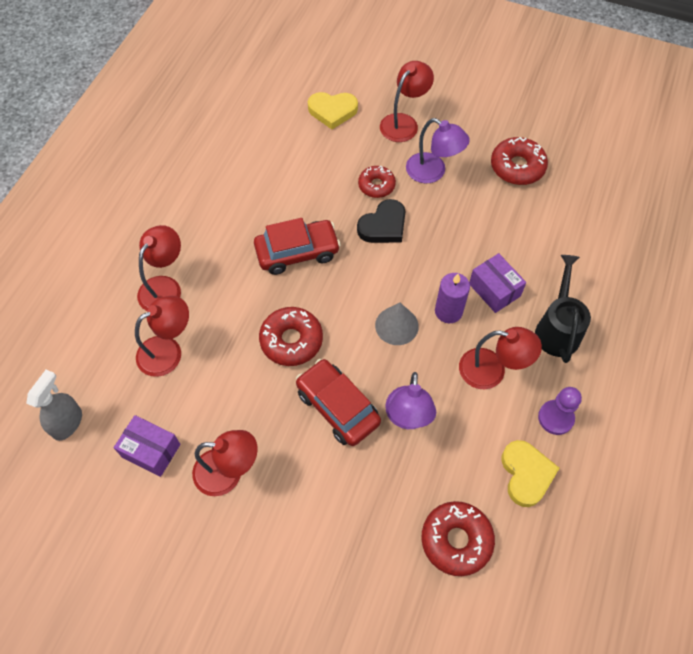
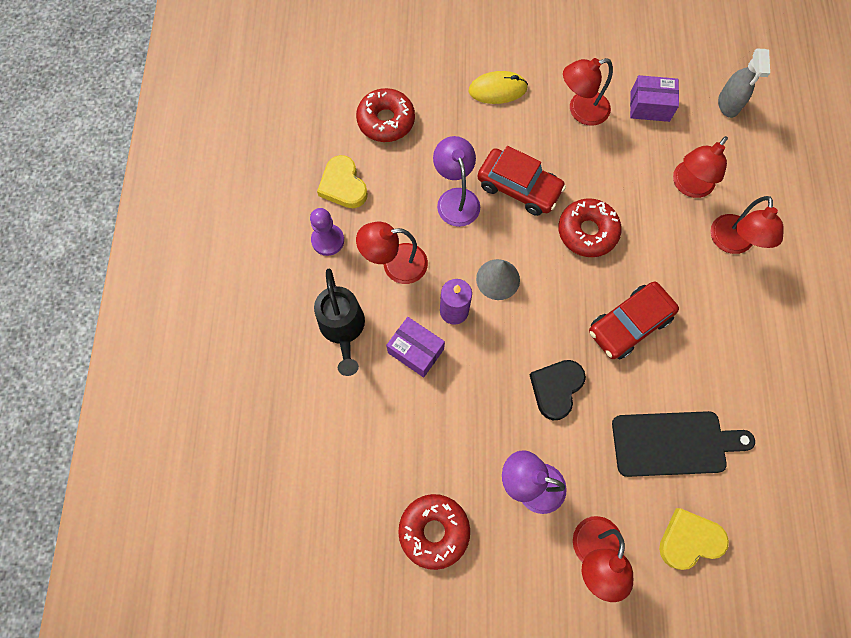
camera: 160 degrees right, 10 degrees up
(309, 164) = (674, 443): none -> black cutting board
(309, 535) = (497, 89): none -> yellow mouse
(376, 185) = (586, 441): red donut -> none

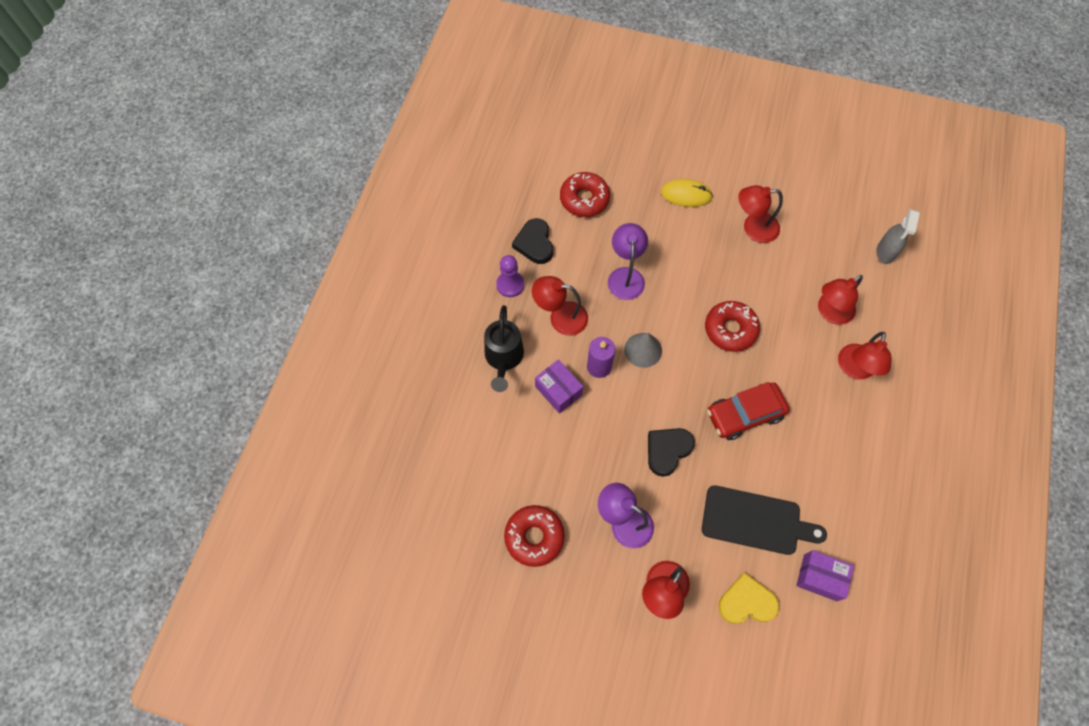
camera: 15 degrees right, 5 degrees down
(343, 185) = (534, 243): yellow heart -> black heart
(519, 188) = (681, 279): red car -> none
(649, 106) = (814, 238): purple box -> purple box (820, 577)

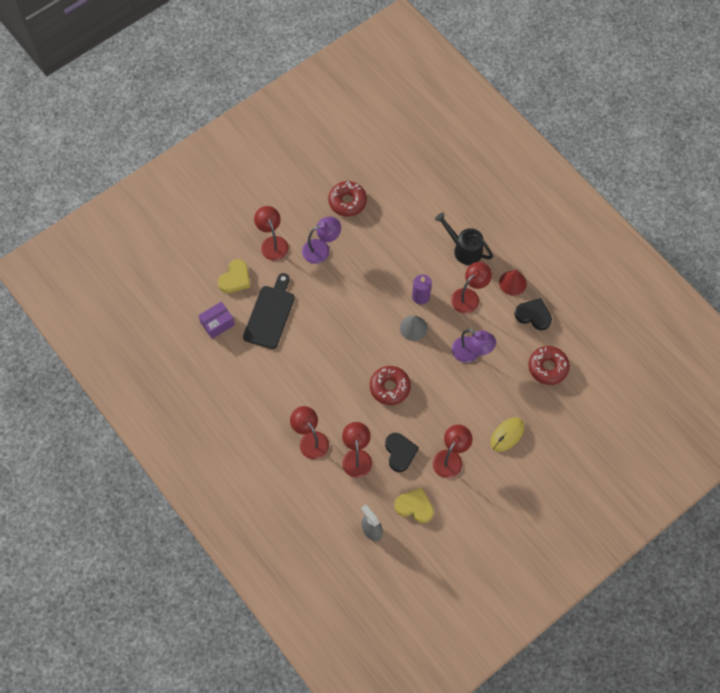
camera: 125 degrees right, 0 degrees up
(510, 285) = (512, 283): purple pawn -> red cone
(558, 391) = (421, 265): purple box -> none
(667, 450) = (343, 298): black heart -> black heart (400, 452)
(744, 414) = (332, 354): red car -> none
(756, 521) = (270, 314): black cutting board -> black cutting board turned 150 degrees clockwise
(828, 230) = (414, 506): none -> yellow heart

